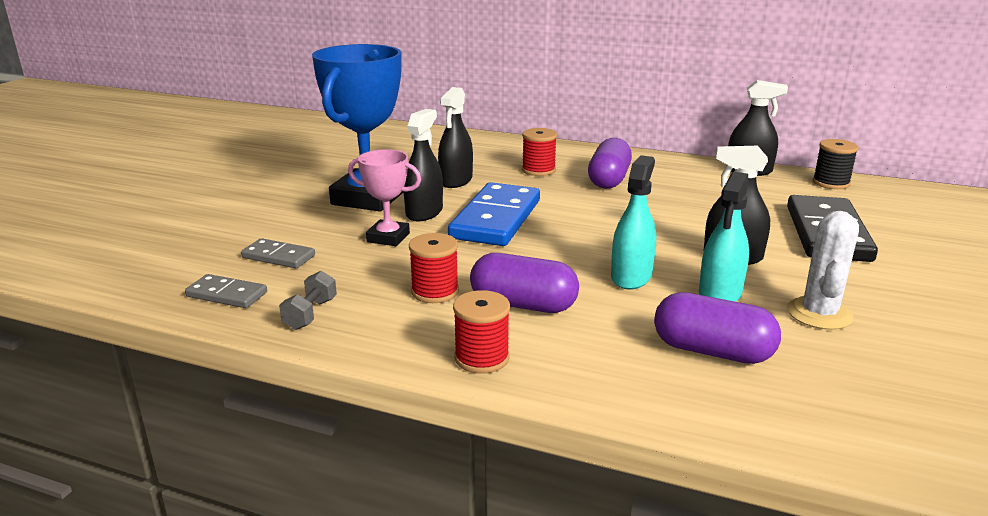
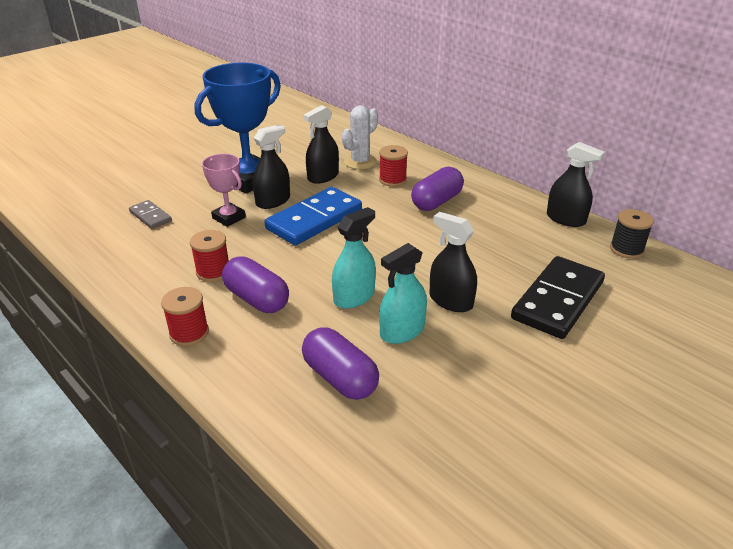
camera: 25 degrees right, 10 degrees up
(227, 294) = (96, 239): grey domino -> none
(310, 314) = (127, 267): grey dumbbell -> none
(819, 314) = (457, 373): white cactus -> white cactus (360, 162)

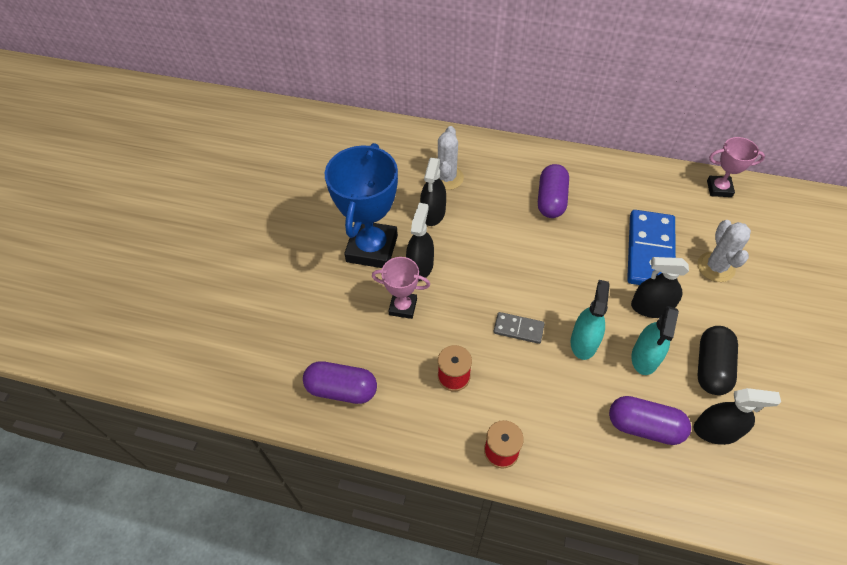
camera: 30 degrees left, 20 degrees up
(150, 216) = (331, 342): grey domino -> grey domino (518, 329)
(257, 299) = (516, 386): purple capsule -> purple capsule (342, 389)
(314, 219) = (476, 271): blue domino -> blue domino (650, 251)
(392, 180) = (494, 189): red spool -> none
(465, 368) = (711, 367): none -> black capsule
(557, 300) = (715, 267): black domino -> white cactus
(565, 219) = (657, 174): black spray bottle -> black spray bottle (716, 430)
(626, 249) = (719, 188): black spool -> pink trophy

